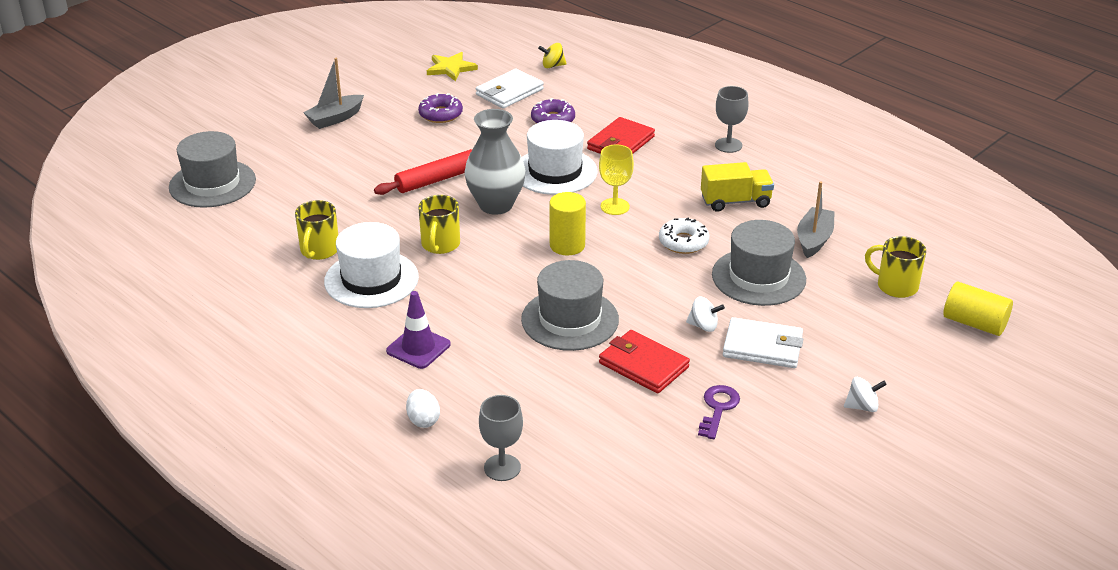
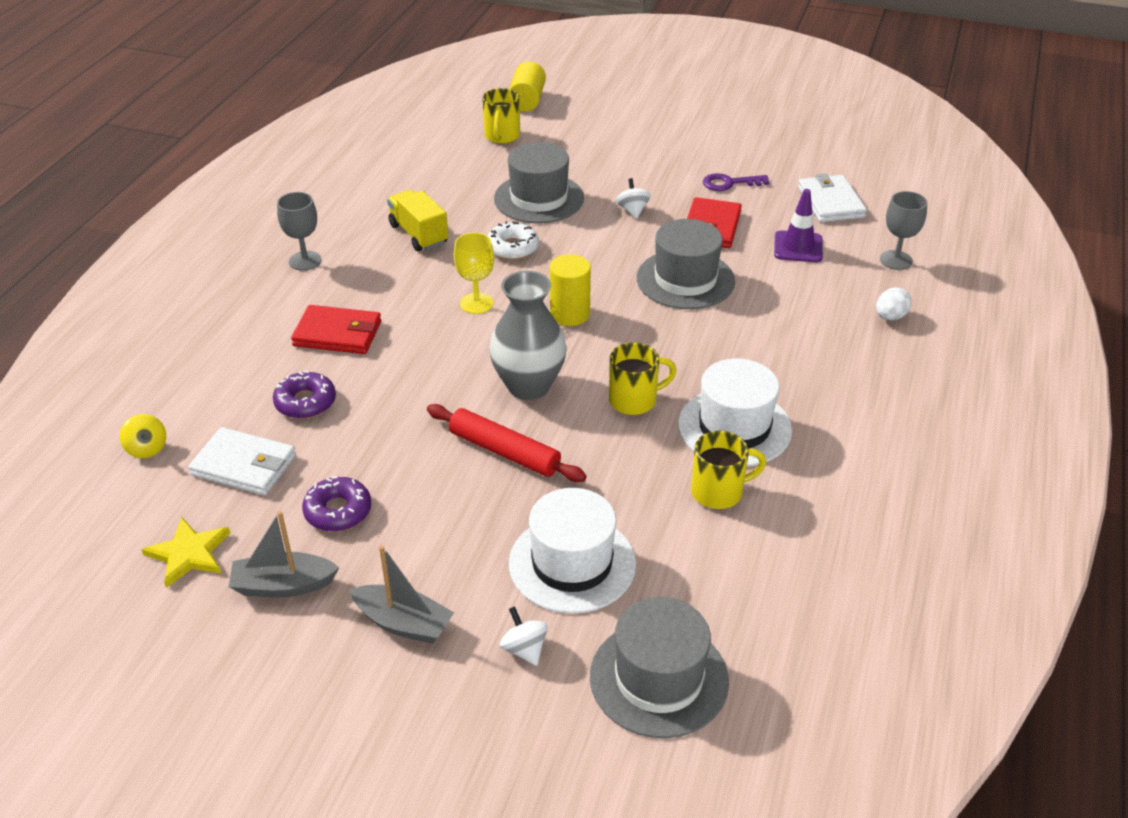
camera: 115 degrees left, 5 degrees up
(418, 348) = (806, 354): purple traffic cone -> purple traffic cone (798, 247)
(555, 171) = (430, 364): white hat -> white hat (572, 563)
(763, 347) = (636, 179): white wallet -> white wallet (830, 202)
(814, 239) = (458, 182): grey boat -> grey boat (283, 585)
(862, 406) = (669, 129): white spinning top -> white spinning top (524, 649)

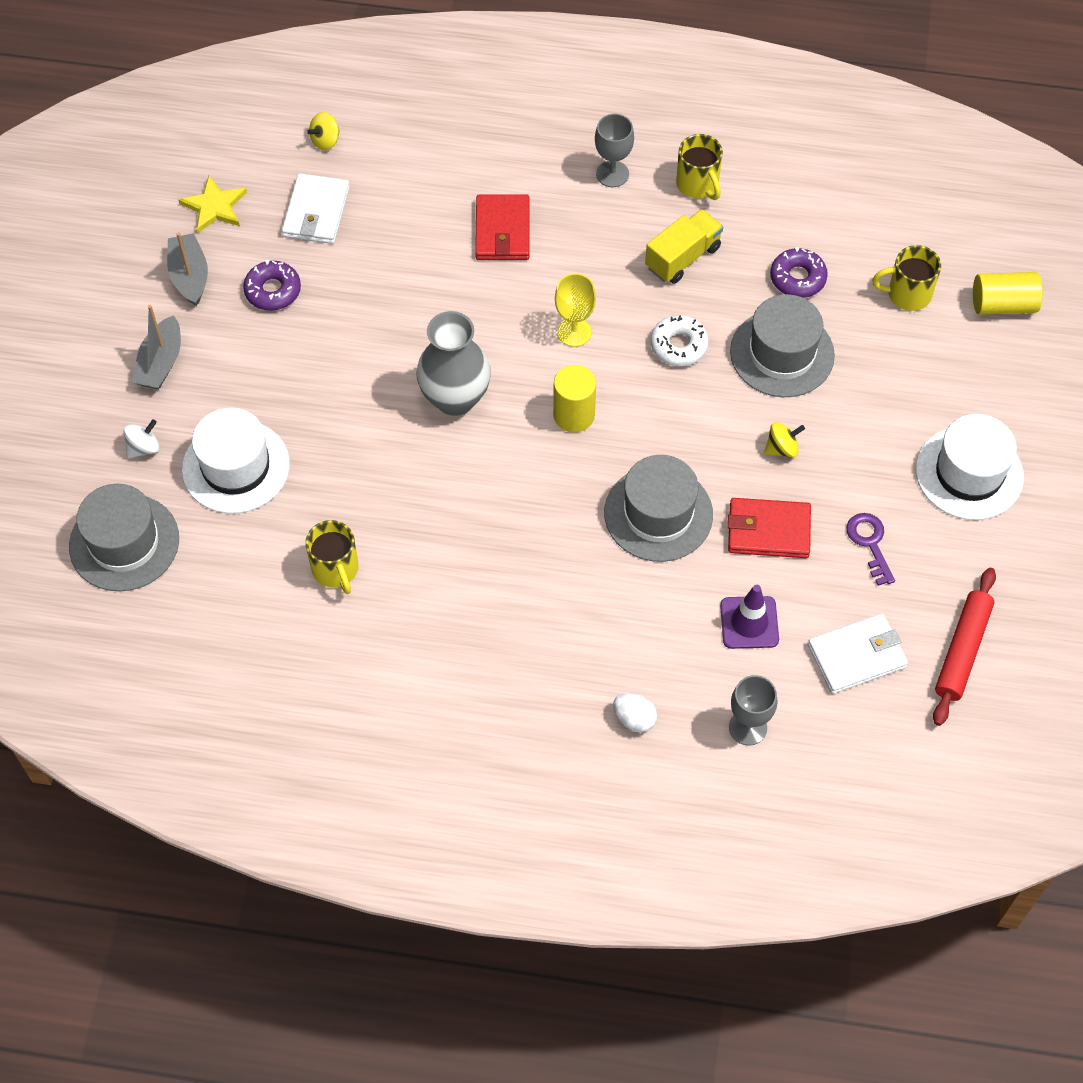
camera: 80 degrees right, 20 degrees up
(305, 402) = (402, 232): purple donut -> purple donut (797, 278)
(504, 452) = (362, 395): red rolling pin -> red rolling pin (962, 650)
(632, 210) = (782, 448): white spinning top -> yellow spinning top
(634, 400) = (450, 488): yellow mug -> yellow mug (698, 184)
(734, 427) = (425, 576): white hat -> white hat (969, 473)

